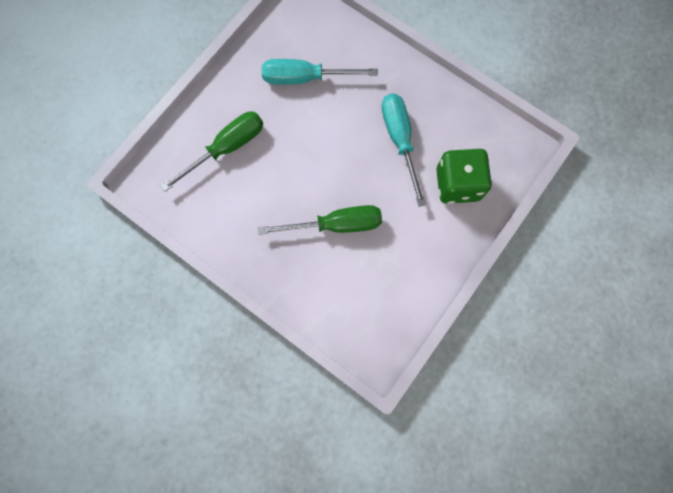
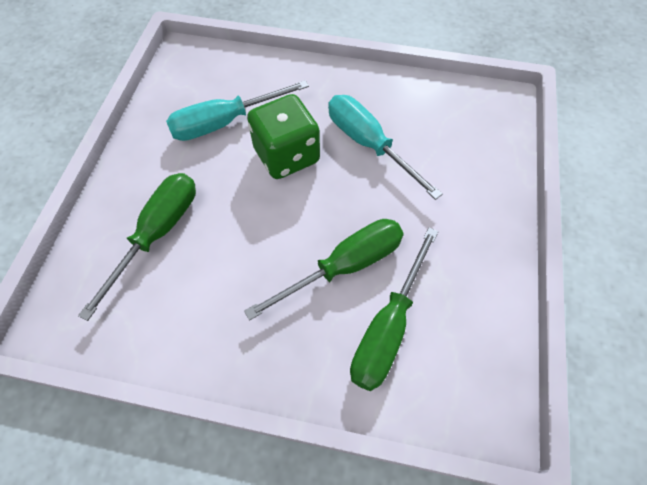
camera: 25 degrees left, 15 degrees down
(343, 276) = (388, 327): none -> green screwdriver
(457, 184) = (459, 163): green dice -> green dice (286, 155)

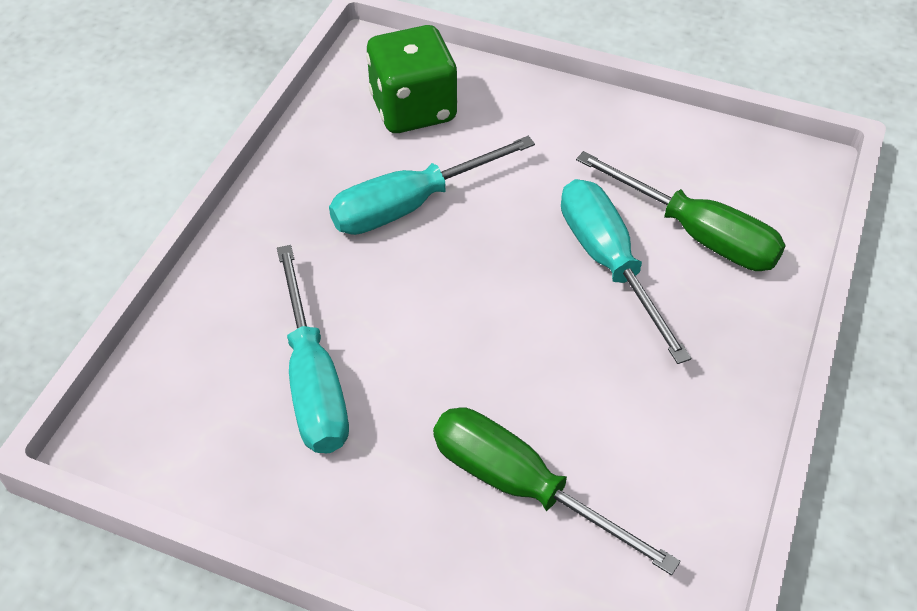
camera: 80 degrees left, 10 degrees down
(286, 155) = (406, 304): green dice -> green dice (413, 109)
(344, 266) = (608, 263): green screwdriver -> turquoise screwdriver

